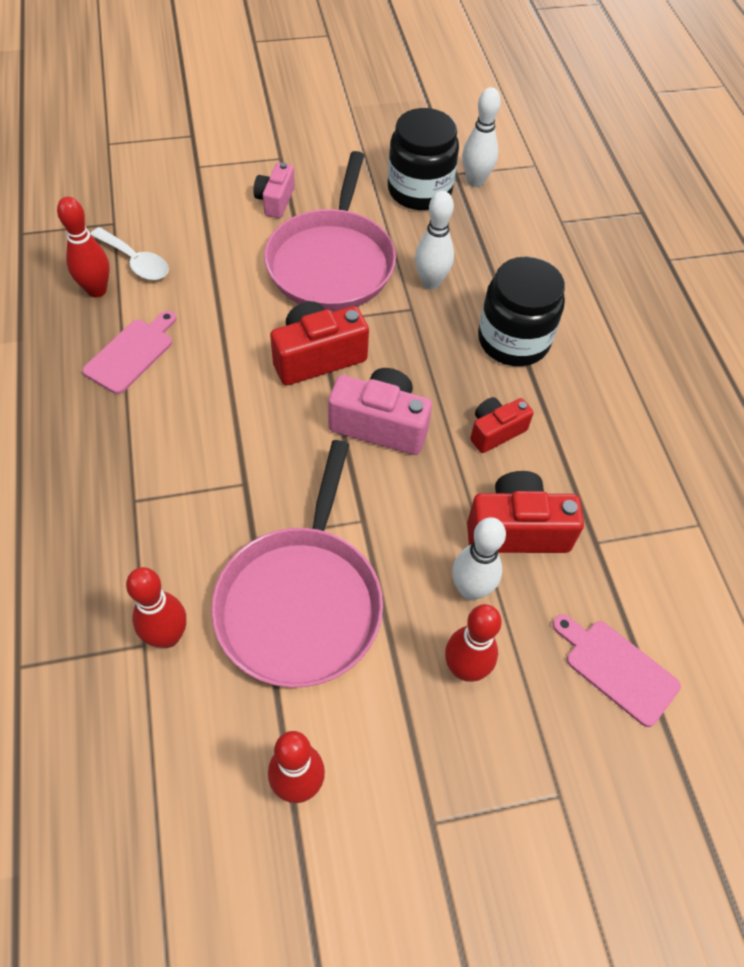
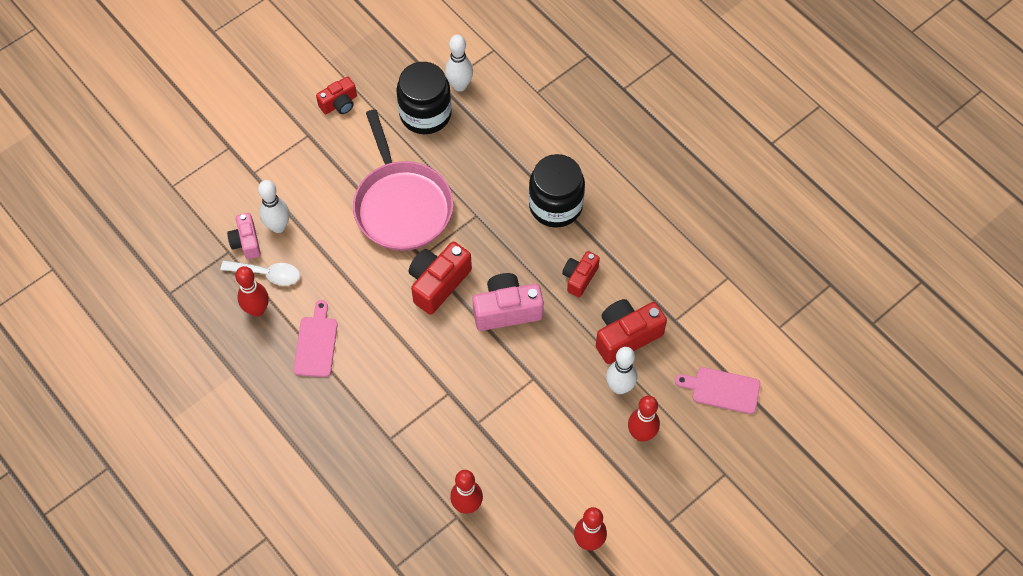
camera: 25 degrees left, 5 degrees up
(275, 201) = (330, 174): pink camera -> pink camera (246, 242)
(301, 602) = (529, 445): pink pan -> none
(333, 145) = (339, 103): none -> red camera
(430, 282) = (477, 188): white bowling pin -> white bowling pin (278, 226)

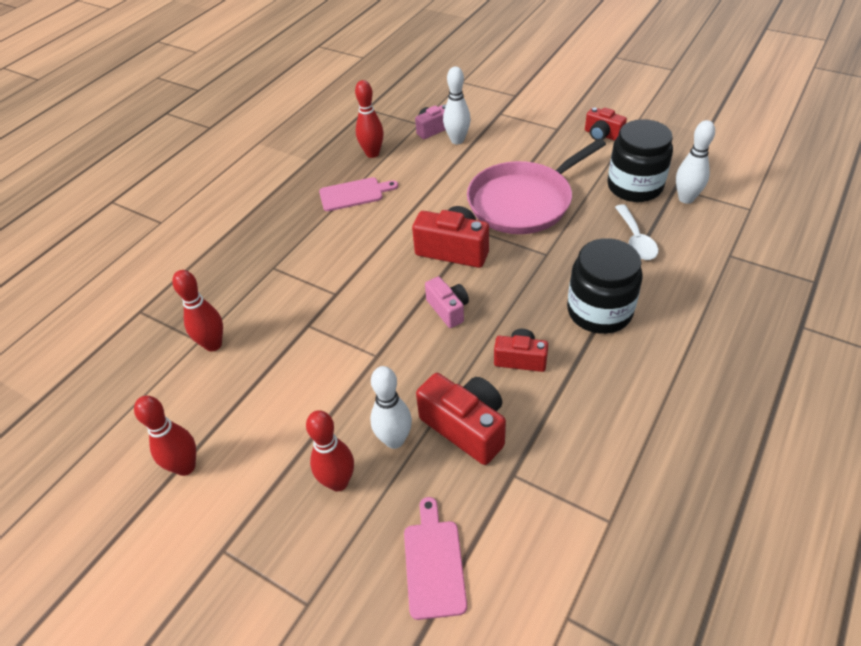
camera: 75 degrees right, 15 degrees down
(267, 274) = (408, 148): white spoon -> white spoon (636, 240)
(507, 310) = (448, 309): pink camera -> pink camera, size x0.62

